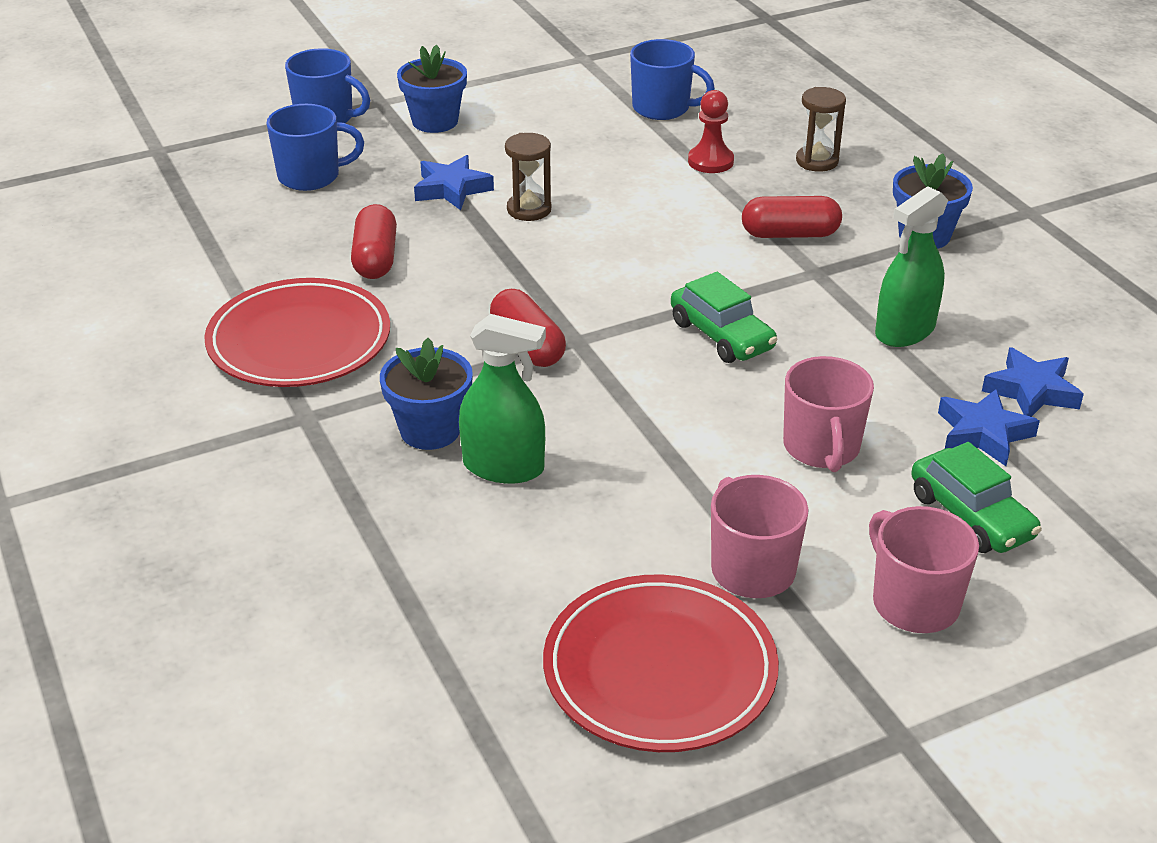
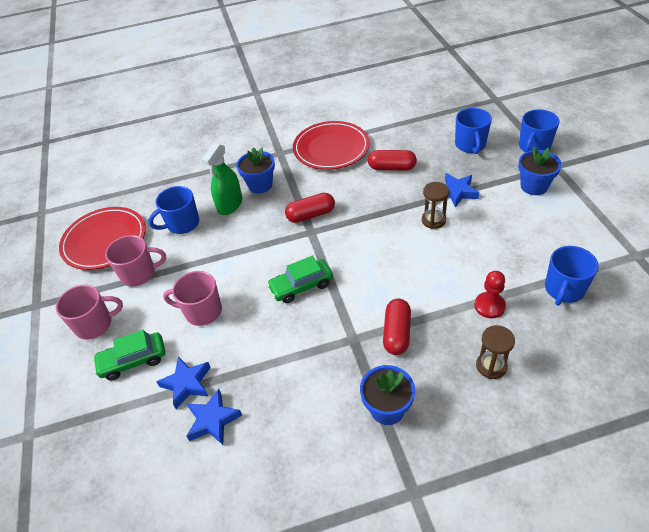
camera: 105 degrees right, 10 degrees up
(578, 534) = (182, 224): none -> blue mug
(905, 331) = (285, 370): green spray bottle -> none

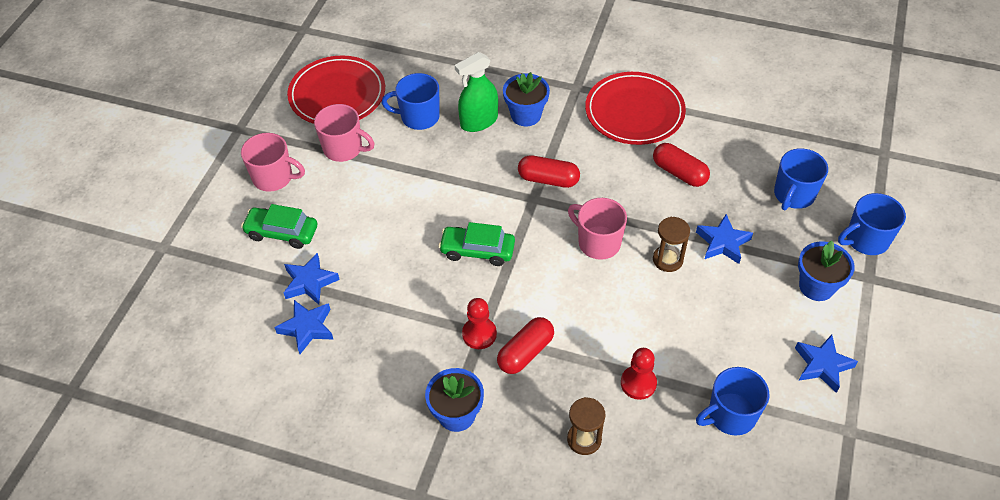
camera: 30 degrees right, 5 degrees up
(202, 311) = (371, 221): pink mug -> pink mug (598, 242)
(352, 341) = (479, 334): none -> red pawn
(583, 227) = (822, 365): none -> blue star

